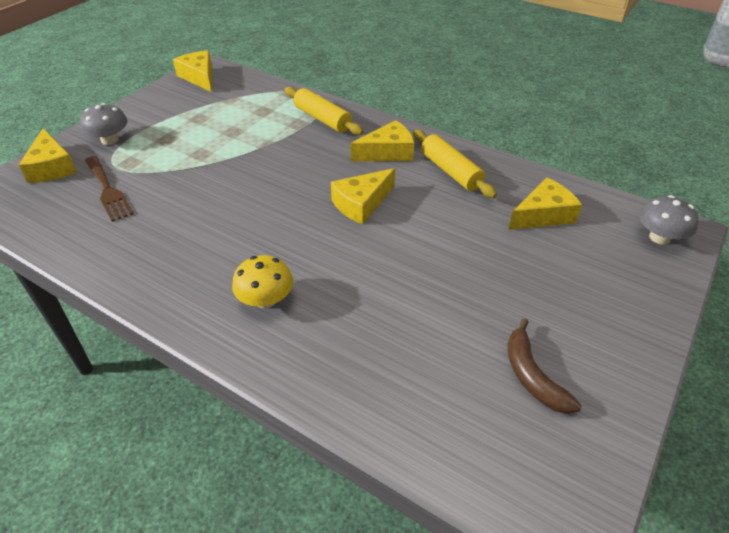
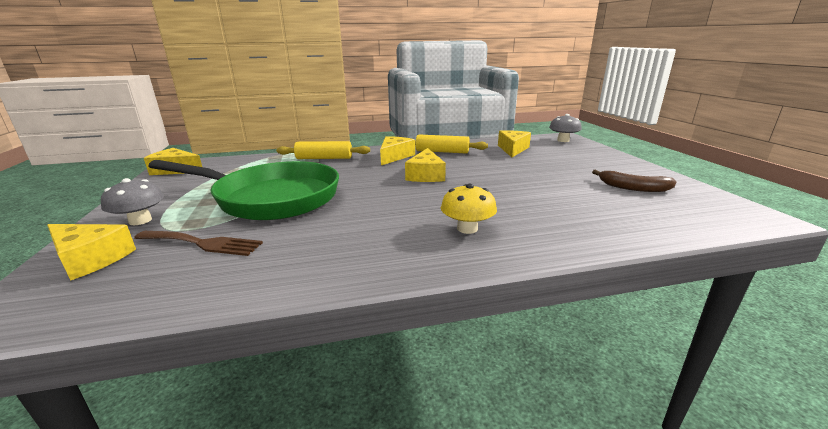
camera: 45 degrees left, 20 degrees down
(204, 160) = (270, 198): none -> green pan

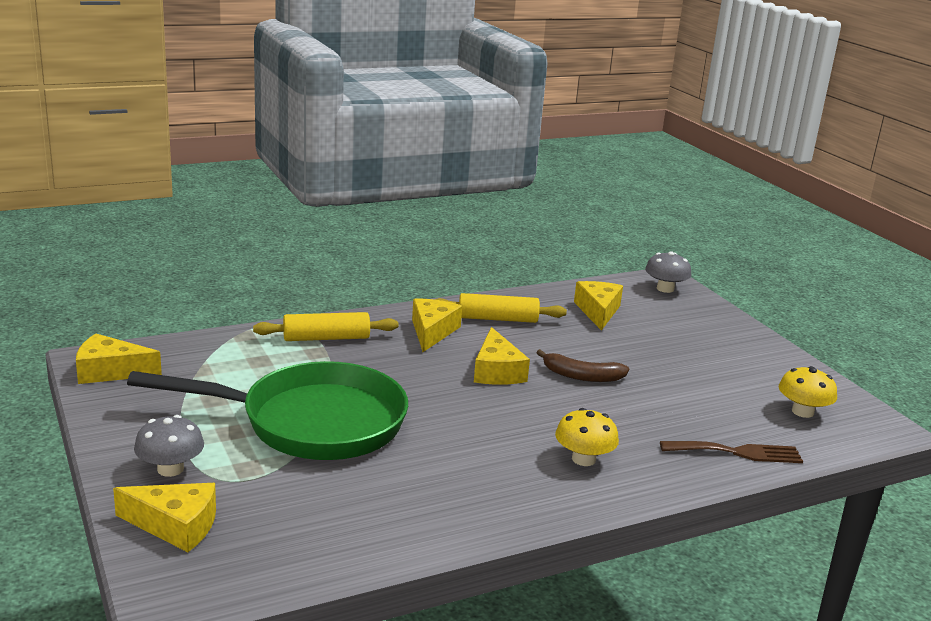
camera: 15 degrees left, 0 degrees up
(202, 243) = (290, 497): brown fork -> brown fork (737, 452)
(633, 188) = (759, 386): brown banana -> brown banana (581, 376)
(674, 204) = (802, 412): none -> yellow mushroom

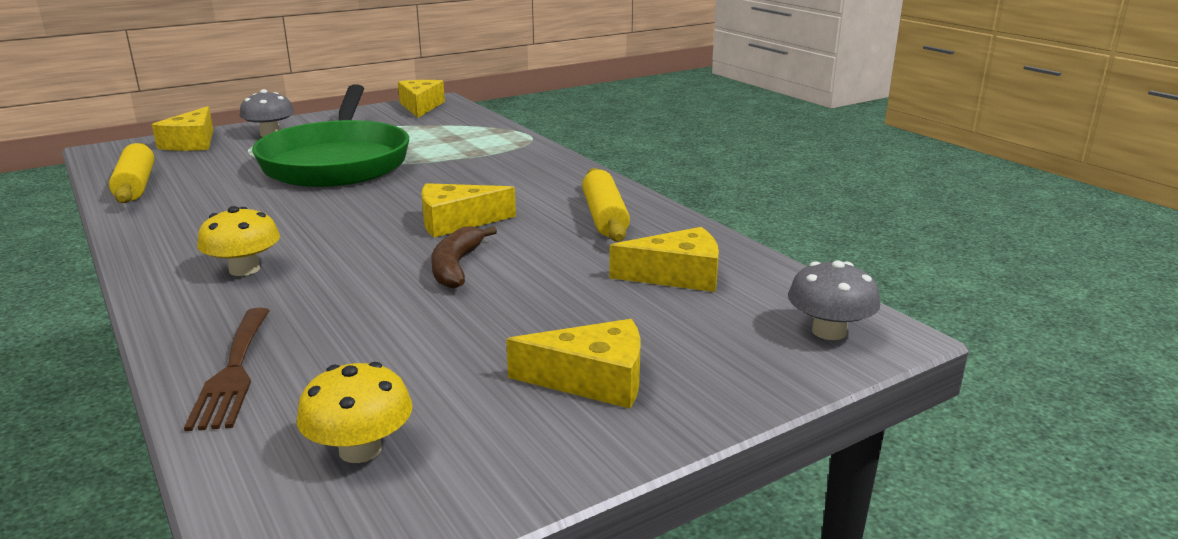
camera: 85 degrees right, 0 degrees up
(326, 338) = (509, 153): yellow rolling pin -> yellow rolling pin (136, 185)
(432, 332) = (547, 189): yellow cheese -> yellow cheese (593, 380)

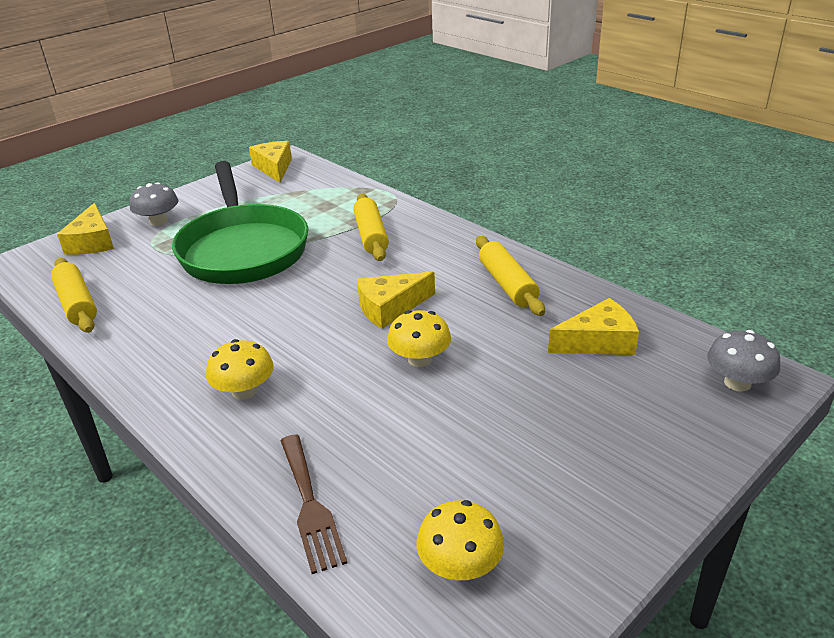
camera: 10 degrees left, 10 degrees up
(456, 266) = (420, 359): brown banana -> yellow mushroom
(481, 165) = (371, 235): none -> yellow rolling pin
(593, 380) = (593, 463): yellow cheese -> none

